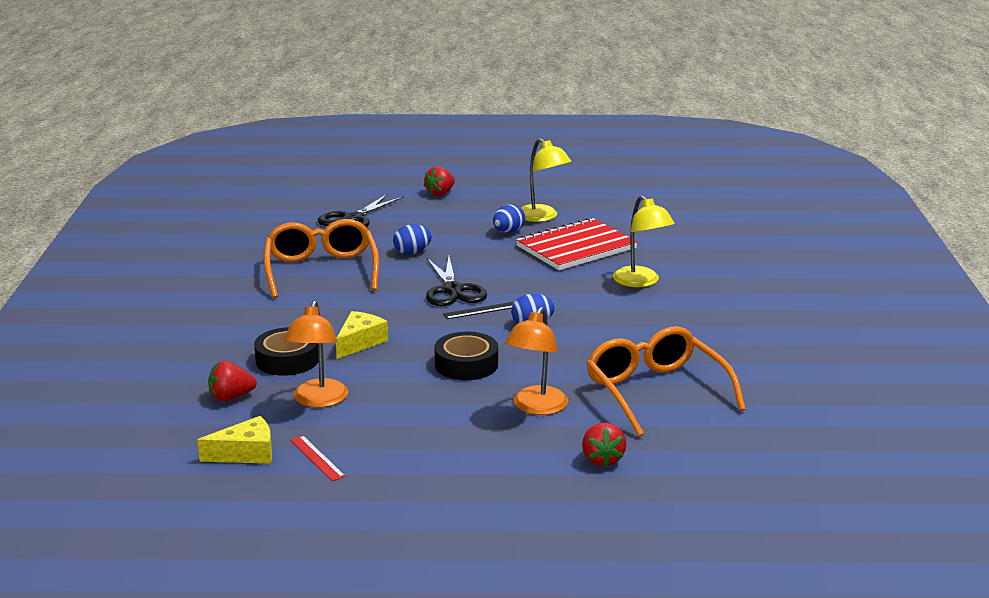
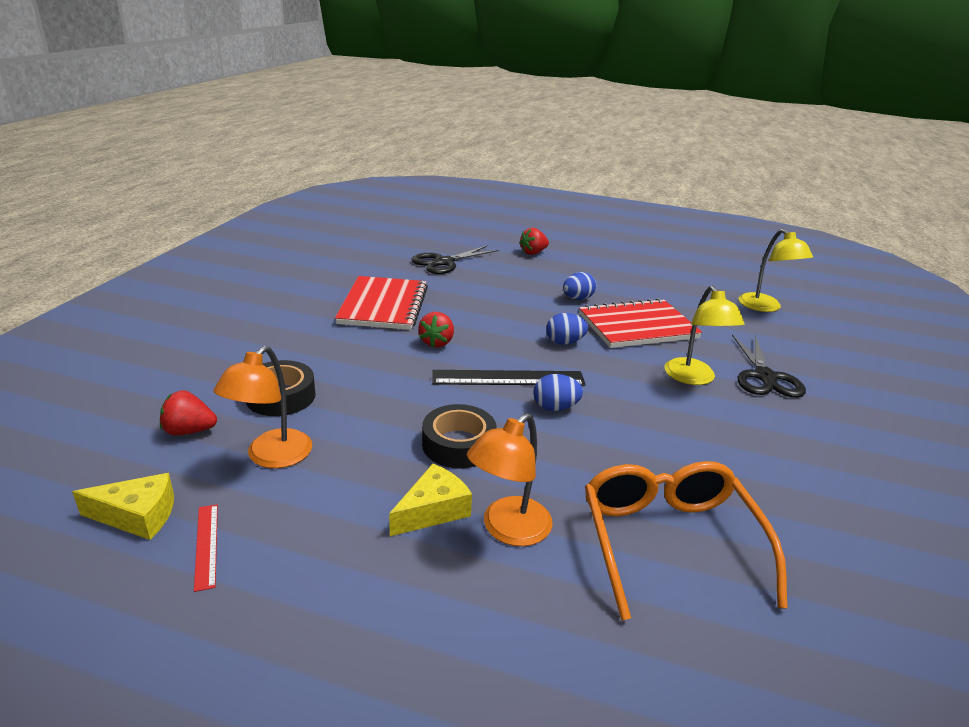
camera: 15 degrees right, 5 degrees up
(321, 271) = (383, 305): orange glasses -> red notebook
(360, 342) = (365, 391): yellow cheese -> yellow cheese (433, 510)
(412, 252) = (477, 302): blue egg -> blue egg (564, 342)
(453, 290) = (493, 349): black scissors -> black scissors (765, 377)
(480, 310) = (508, 378): black ruler -> black ruler, size x1.91
(542, 217) = (616, 290): yellow lamp -> yellow lamp (765, 307)
(602, 459) = (557, 652): red strawberry -> red strawberry (437, 342)

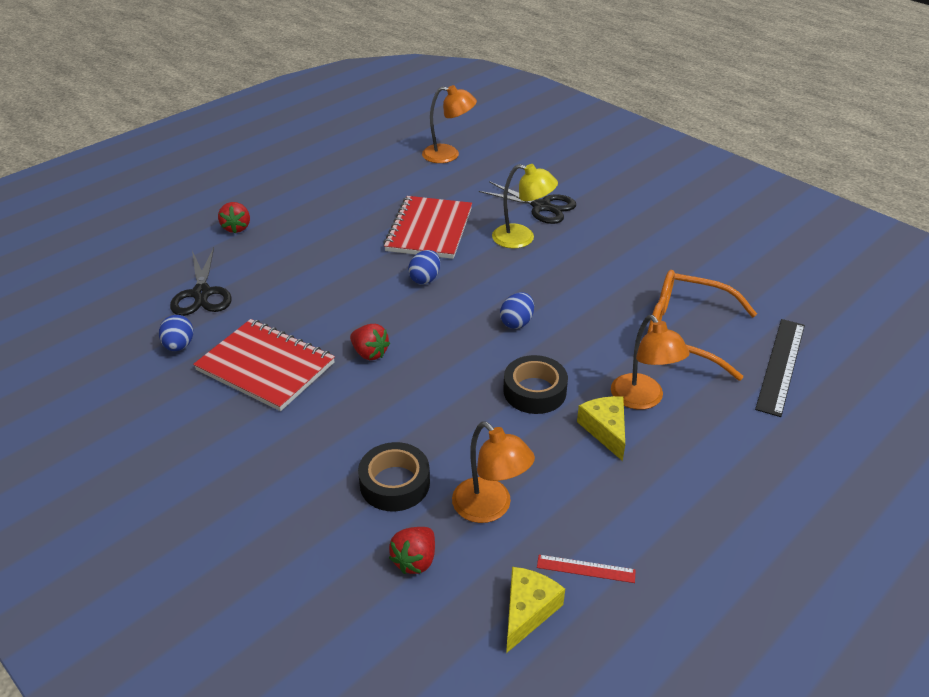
camera: 60 degrees left, 10 degrees up
(508, 378) = (459, 331): black ruler -> black ruler (781, 365)
(577, 299) = (356, 240): blue egg -> blue egg (179, 346)
(765, 307) = (448, 155): yellow lamp -> orange lamp

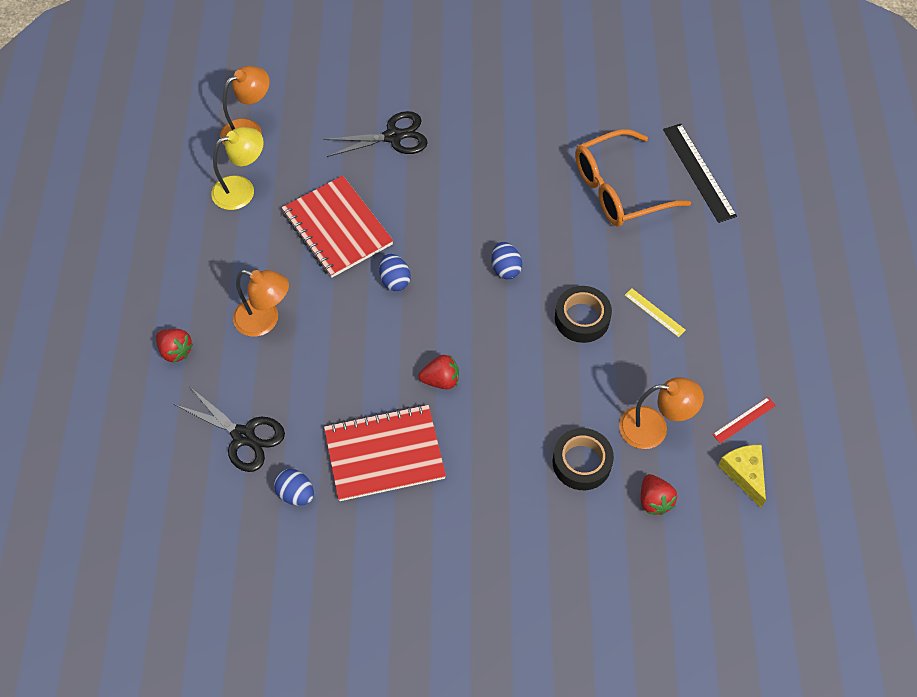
camera: 45 degrees left, 20 degrees up
(522, 238) = (417, 183): yellow lamp -> yellow lamp (242, 189)
(605, 430) = (654, 312): yellow cheese -> yellow ruler
(642, 399) = (650, 269): orange lamp -> orange lamp (265, 321)

